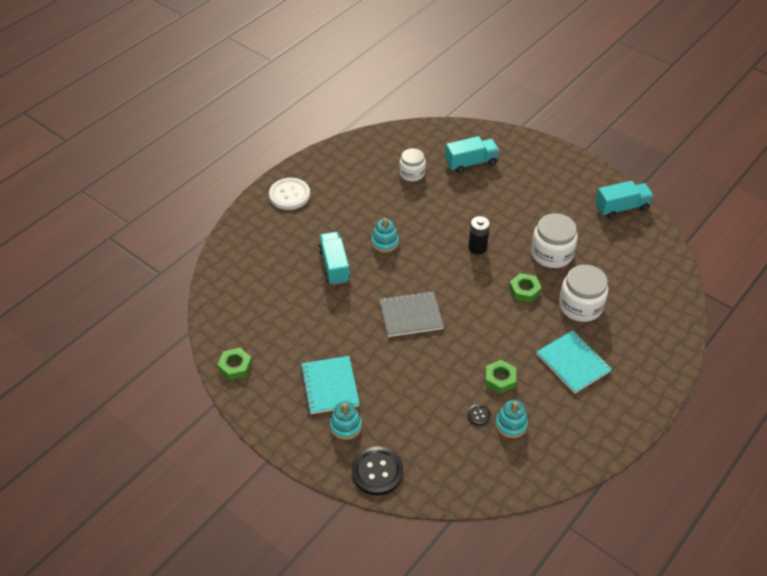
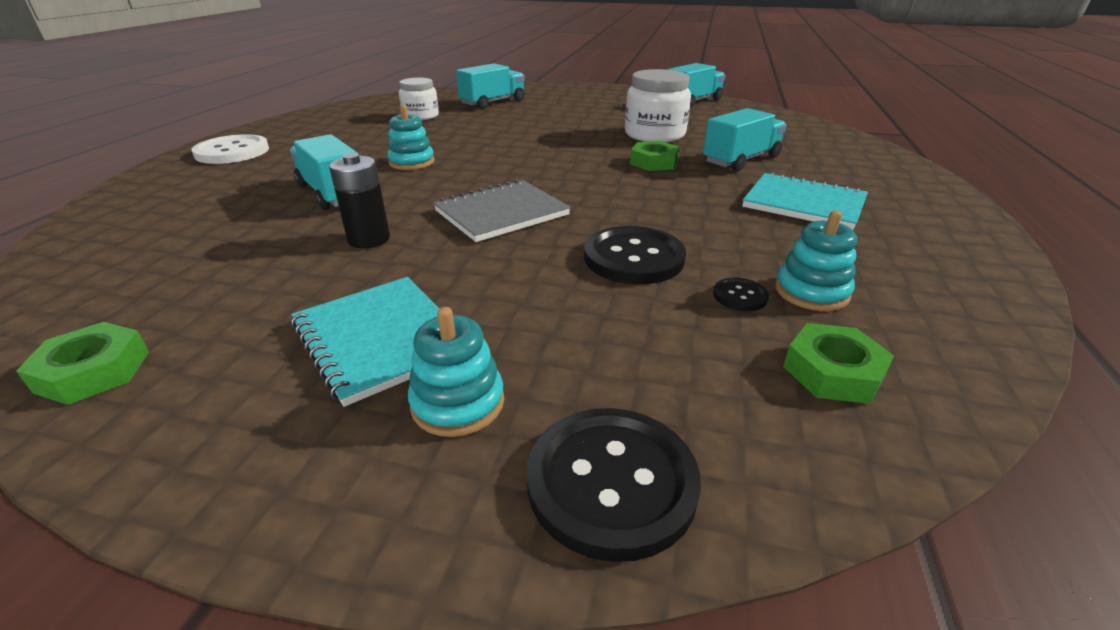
camera: 25 degrees left, 15 degrees down
(452, 374) = (633, 258): none -> black button
(477, 247) = (554, 145): black battery -> black battery (369, 239)
(500, 379) = (721, 243): green nut -> green nut (833, 372)
(580, 306) = (741, 160): white jar -> turquoise truck

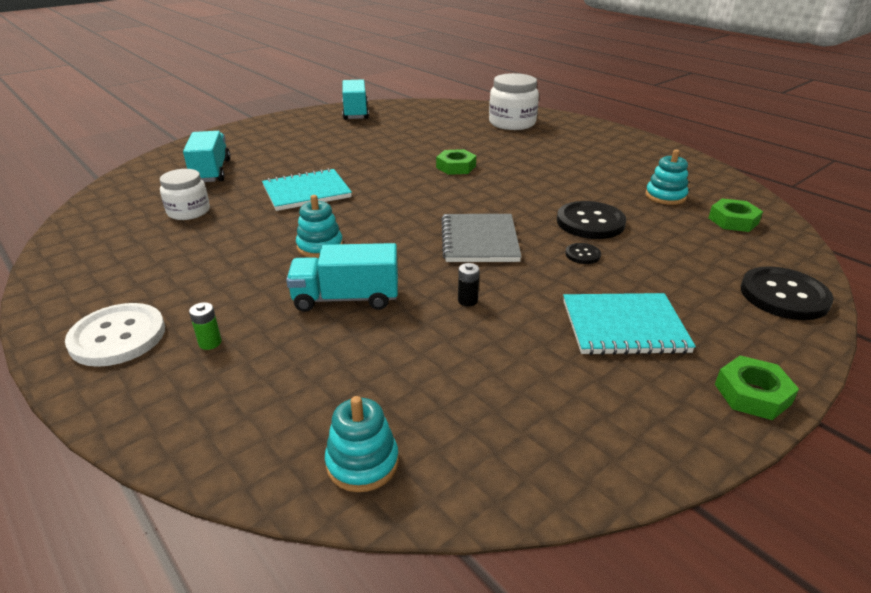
camera: 55 degrees left, 0 degrees up
(93, 371) = (584, 455): green nut -> green nut (752, 394)
(237, 174) = (210, 343): none -> green battery
(369, 239) = (467, 301): black battery -> black battery, size x0.56
(458, 403) = (706, 317): turquoise stacking toy -> turquoise stacking toy (362, 463)
(654, 135) = (404, 148): white jar -> white jar (512, 123)
(740, 296) = (656, 213): black button -> black button (582, 254)
(741, 160) = (488, 144): turquoise truck -> none
(804, 203) = (569, 157): turquoise notebook -> turquoise notebook (306, 192)

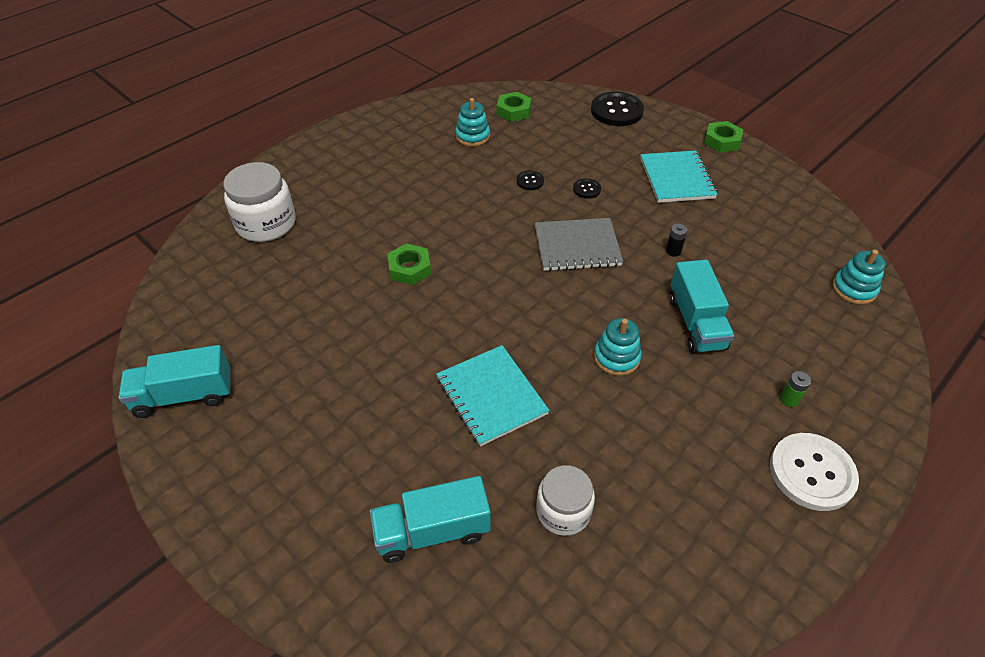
camera: 95 degrees left, 15 degrees up
(590, 222) = (530, 181): black button -> black button, size x0.47

